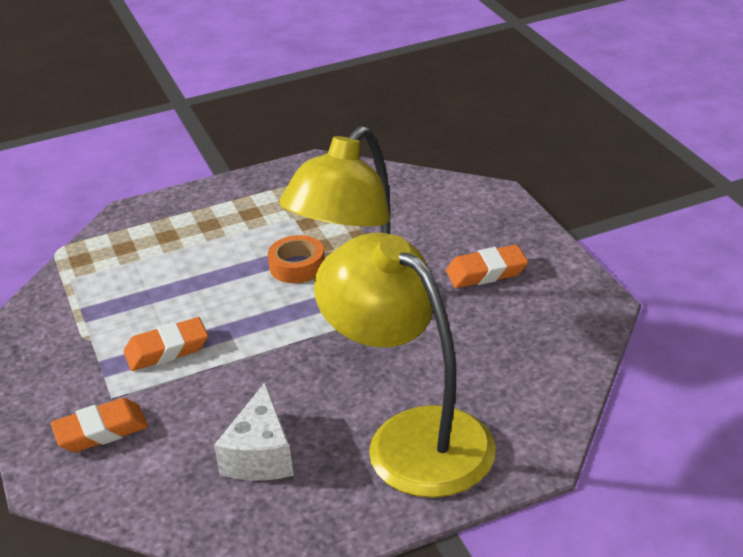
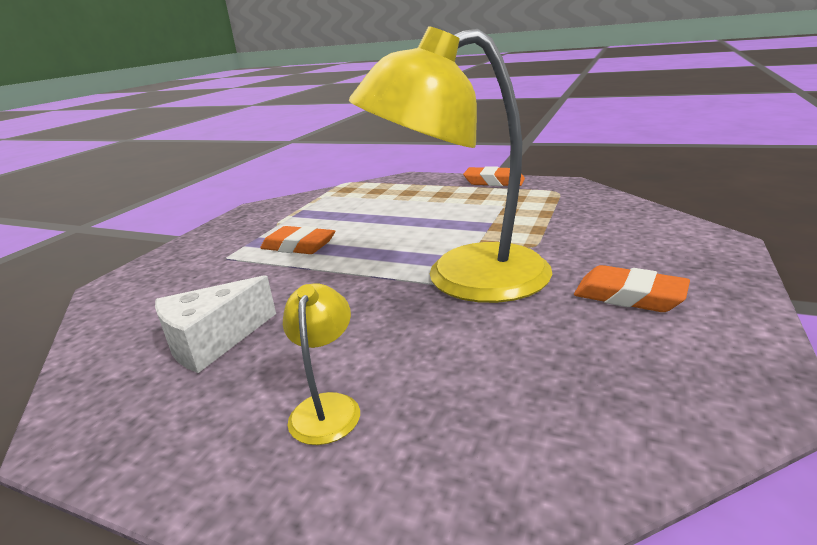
camera: 45 degrees right, 10 degrees down
(101, 431) = (184, 272): orange eraser -> orange eraser (494, 182)
(297, 266) = (460, 232): orange tape -> none
(411, 437) = (327, 407): yellow lamp -> yellow lamp, size x0.41

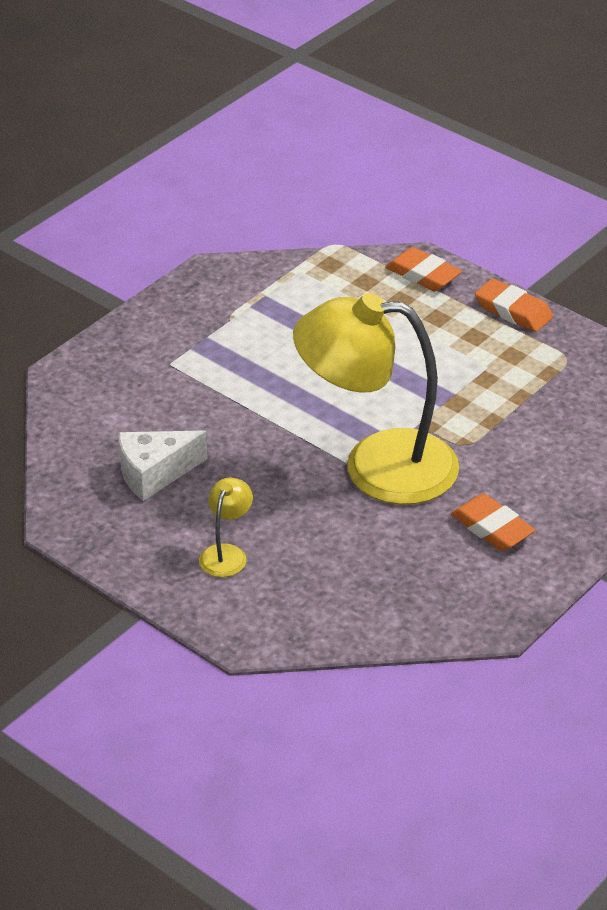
camera: 15 degrees right, 15 degrees up
(298, 246) = (245, 368): orange eraser -> orange eraser (423, 275)

